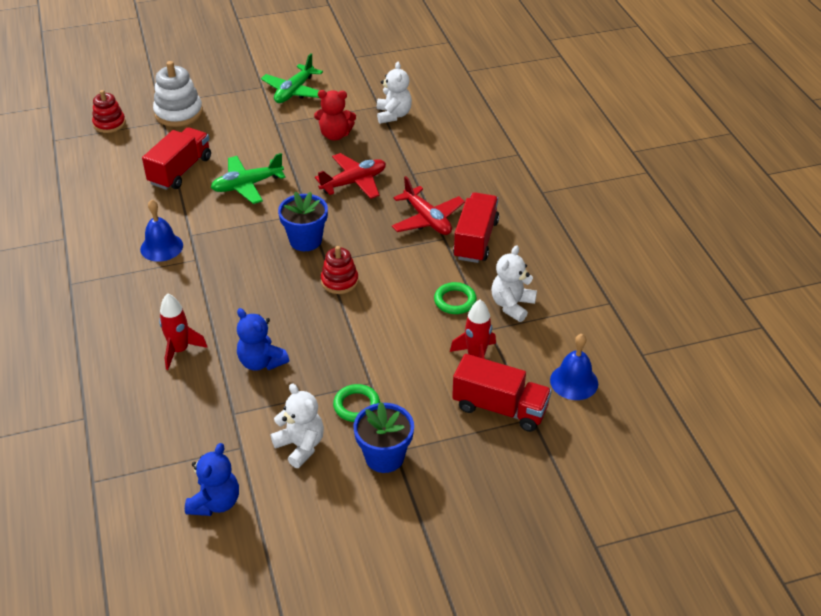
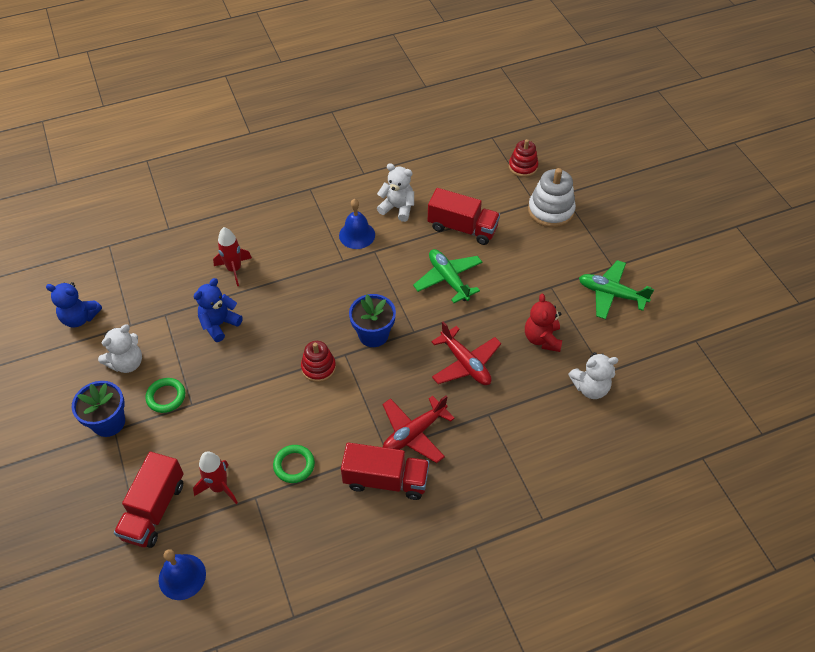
camera: 85 degrees right, 10 degrees up
(512, 305) = (288, 517): white teddy bear -> white teddy bear (397, 208)

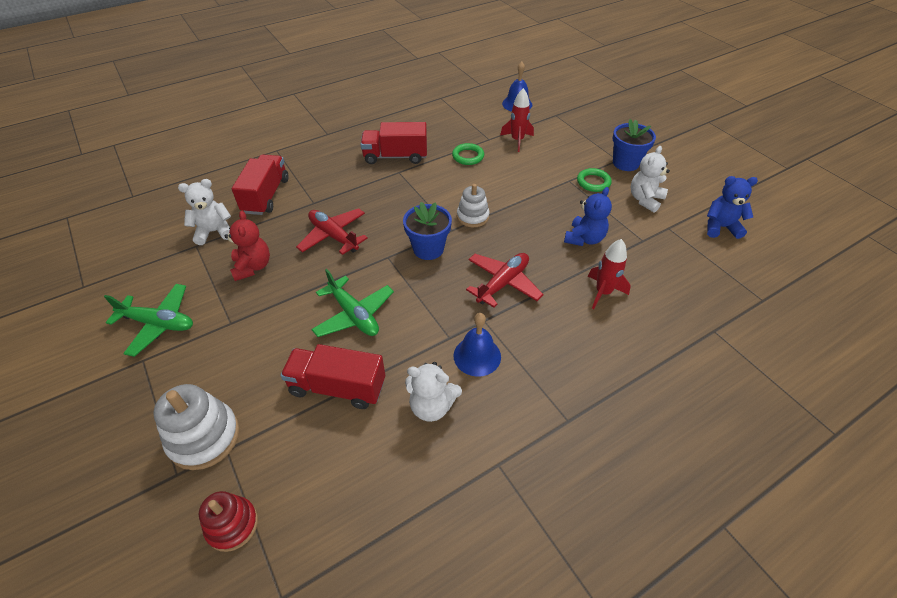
camera: 170 degrees right, 5 degrees down
(154, 510) = (555, 126): red truck -> red truck (266, 196)
(318, 368) = (472, 216): red stacking toy -> white stacking toy
(414, 433) = (377, 184): red plane -> red plane (503, 283)

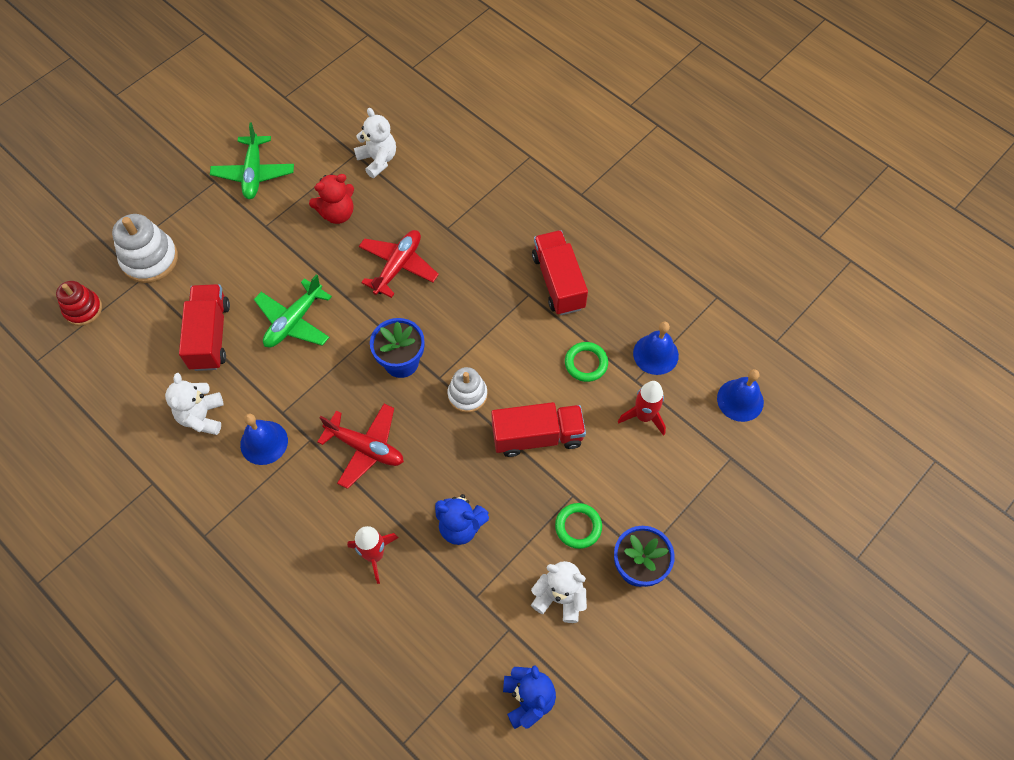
camera: 75 degrees right, 15 degrees up
(266, 196) = (445, 180): red truck -> red truck (537, 436)
(472, 127) = (655, 354): none -> blue bell

